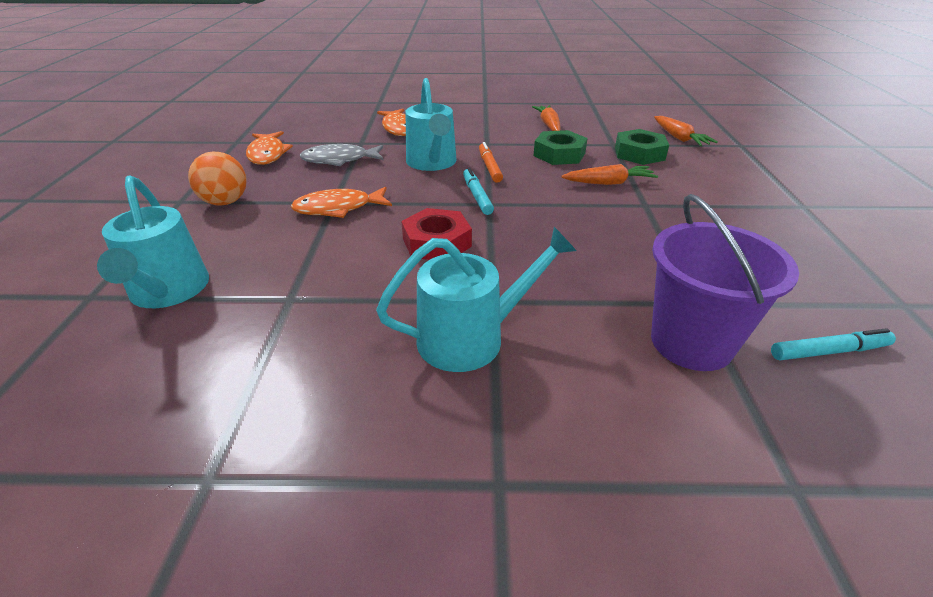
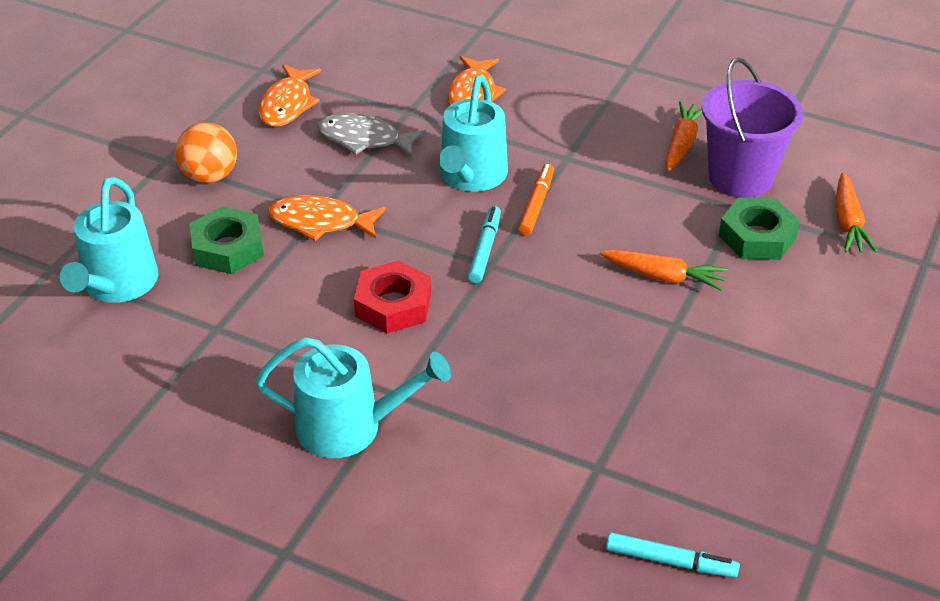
camera: 25 degrees right, 5 degrees up
(559, 154) = (645, 206): green nut -> green nut (228, 248)
(691, 342) = (547, 504): purple bucket -> purple bucket (740, 177)

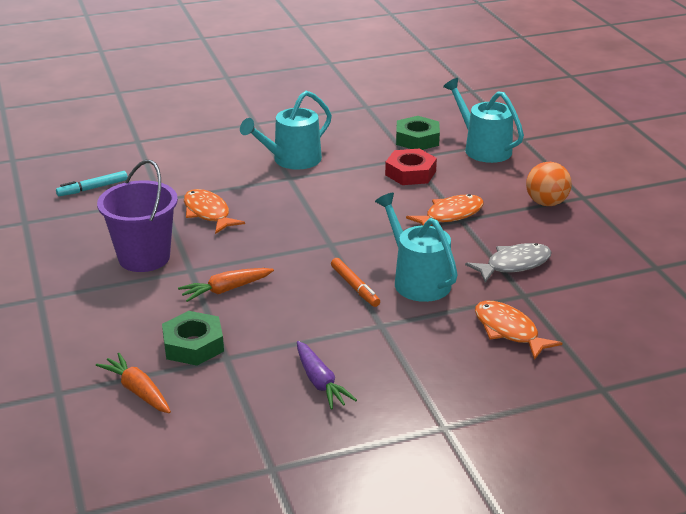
camera: 135 degrees right, 10 degrees down
(228, 248) = (469, 183): green nut -> green nut (417, 139)
(287, 104) = (595, 257): orange fish -> orange fish (208, 213)
(393, 305) = (349, 204): red nut -> red nut (410, 173)
(485, 249) = (345, 249): turquoise marker -> none
(682, 143) = (320, 382): orange carrot -> purple carrot
(740, 177) = (248, 381): purple bucket -> purple bucket (144, 257)

